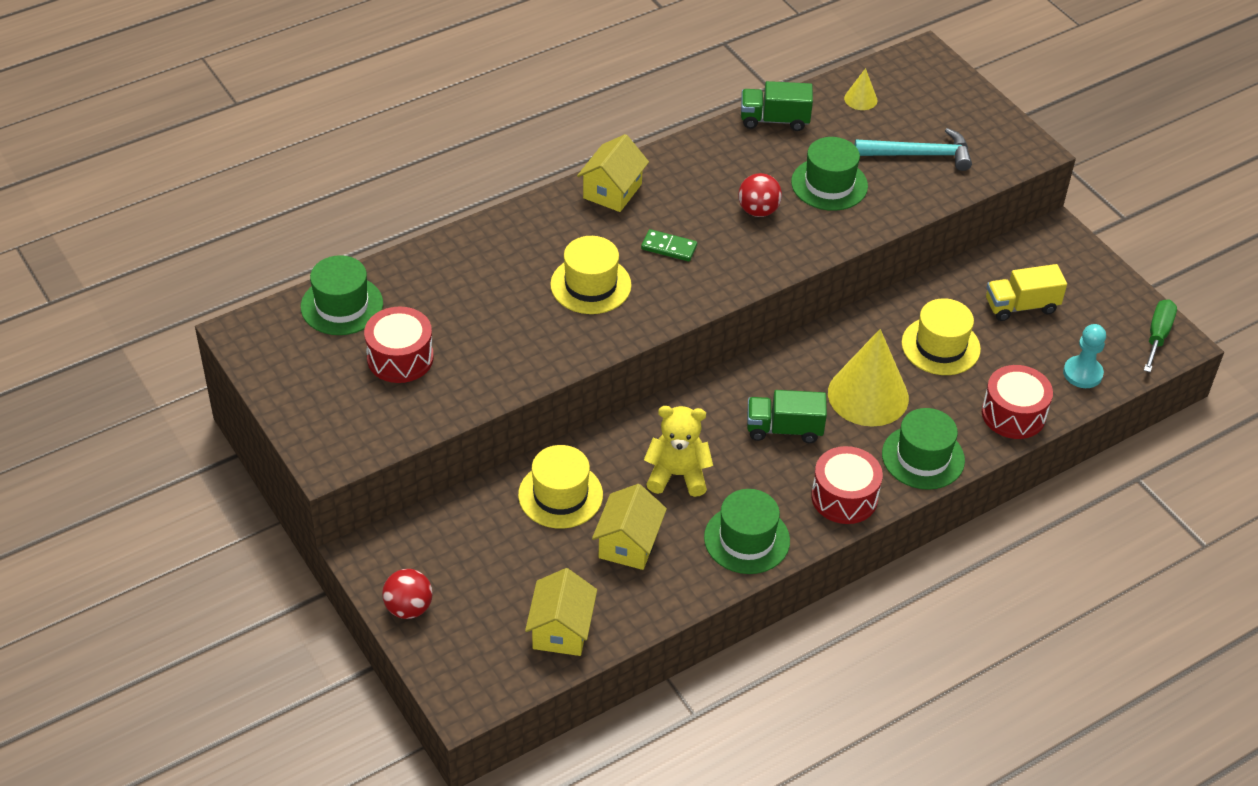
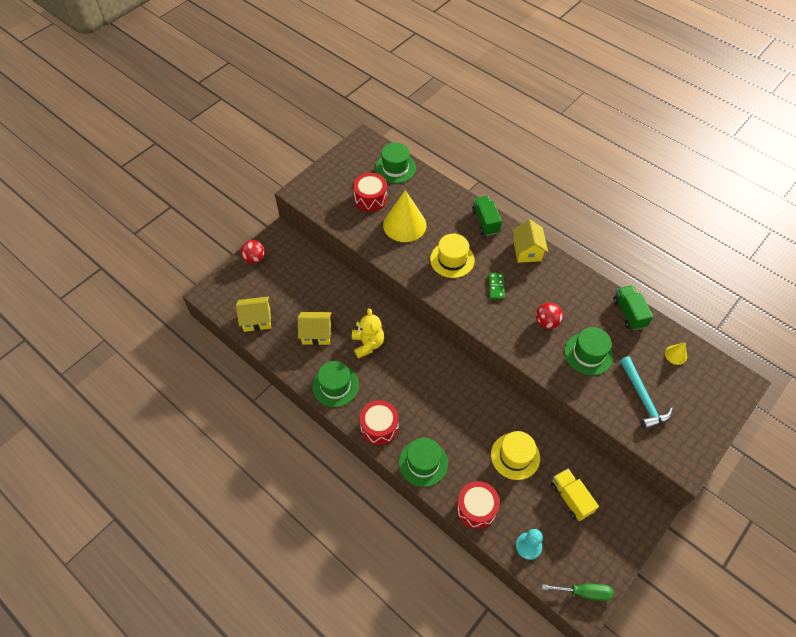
camera: 75 degrees right, 10 degrees up
(560, 495) = (338, 297): yellow hat -> none
(612, 191) = (527, 251): yellow house -> yellow house turned 75 degrees clockwise
(784, 429) = (417, 386): green truck -> green truck (485, 221)
(868, 395) = (459, 424): yellow cone -> yellow cone (404, 225)

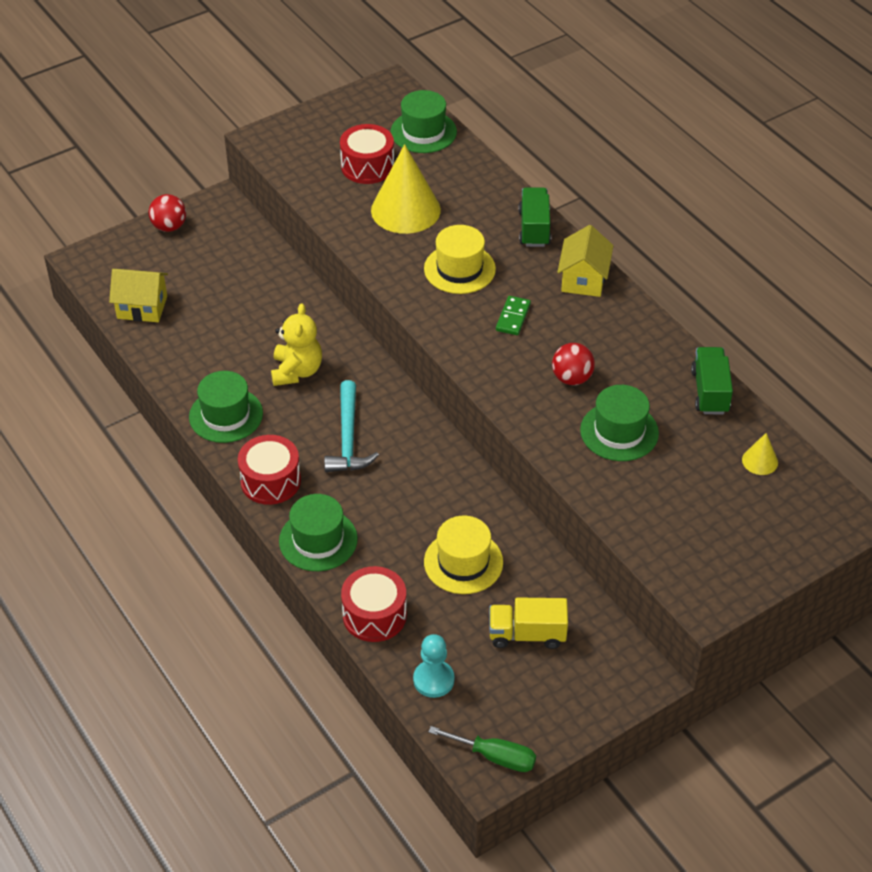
camera: 15 degrees right, 10 degrees down
(316, 334) = (224, 343): yellow house -> none
(571, 498) = (527, 634): yellow truck -> yellow truck turned 75 degrees counterclockwise
(642, 398) = (678, 506): turquoise hammer -> turquoise hammer (348, 438)

